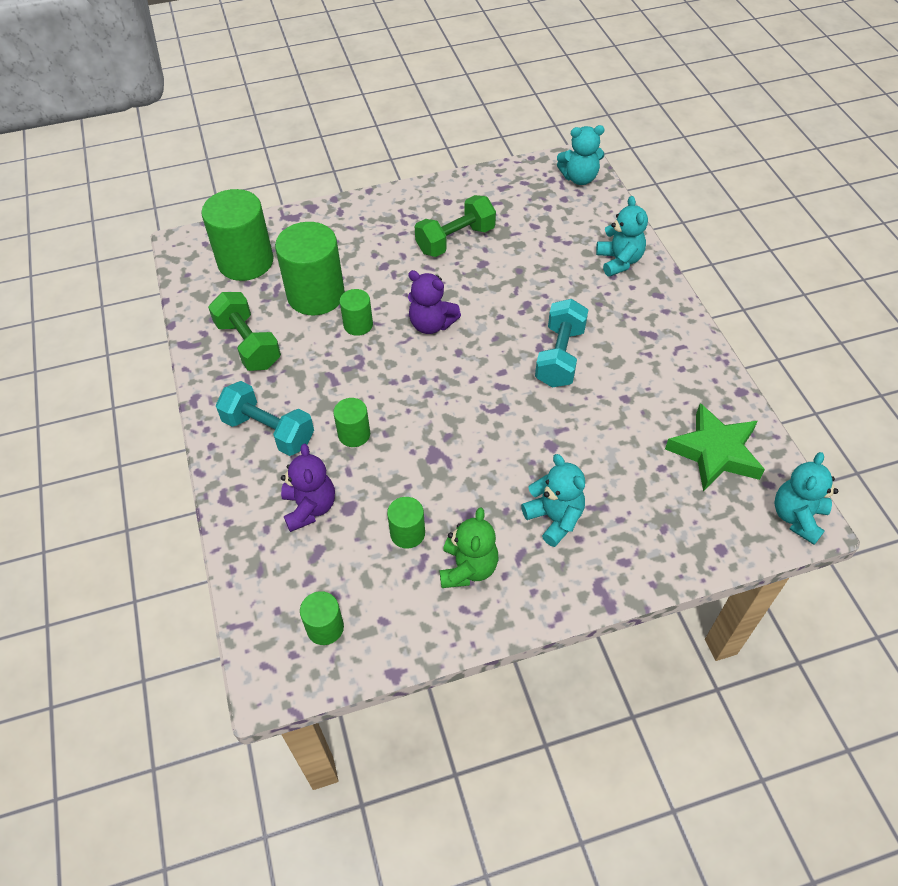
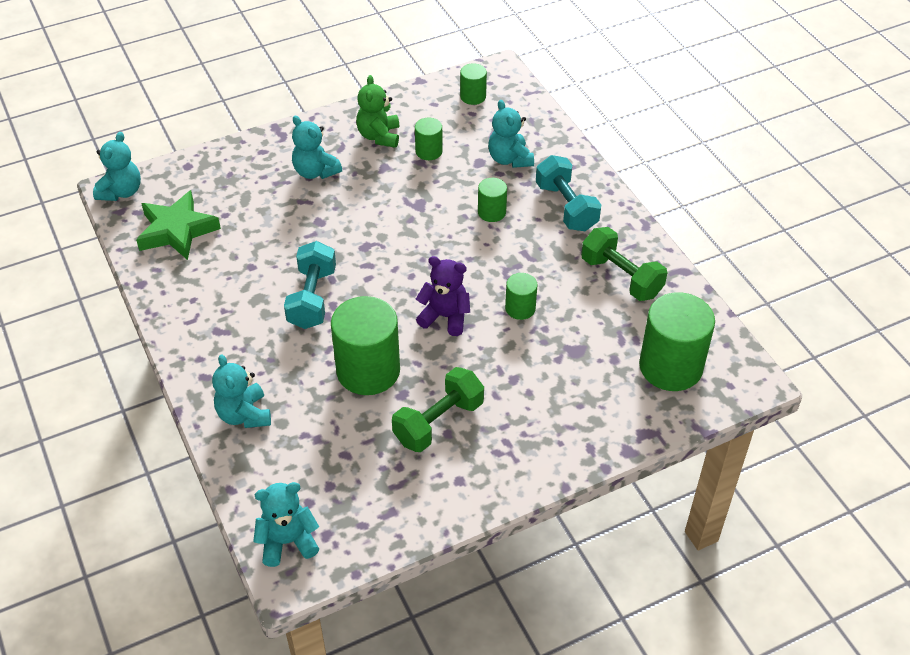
camera: 170 degrees right, 5 degrees down
(269, 431) = (566, 207): turquoise dumbbell -> turquoise dumbbell turned 45 degrees clockwise
(310, 507) = (509, 159): purple teddy bear -> turquoise teddy bear
(316, 295) = (576, 335): green cylinder -> green cylinder (368, 370)

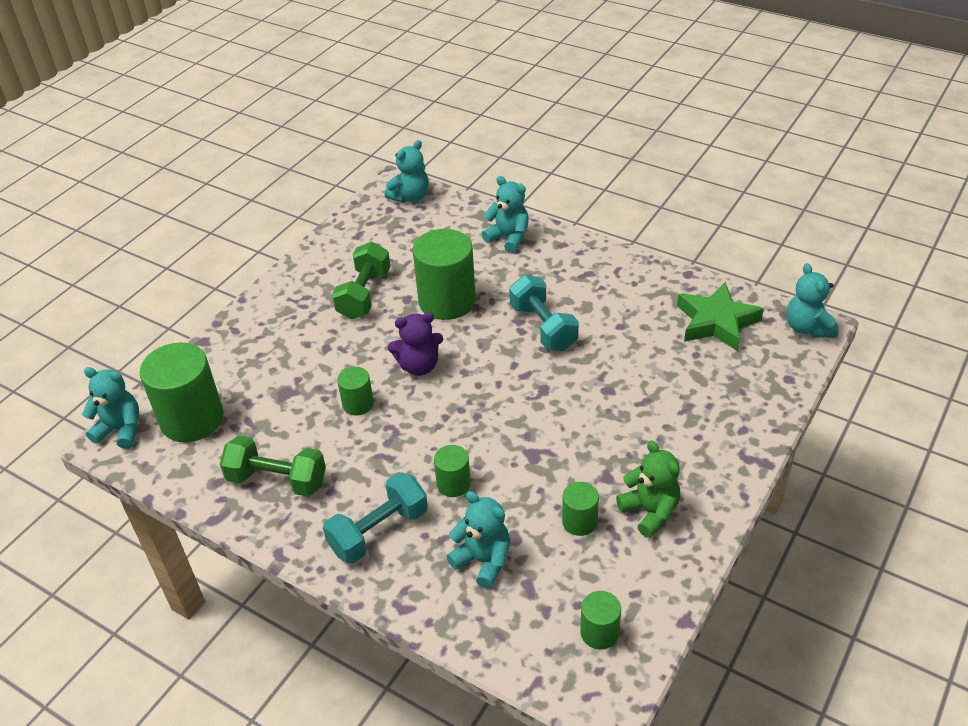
camera: 150 degrees right, 5 degrees down
(315, 171) = (667, 436): turquoise teddy bear -> turquoise teddy bear (121, 430)
(566, 207) = (379, 531): turquoise dumbbell -> turquoise dumbbell turned 75 degrees counterclockwise

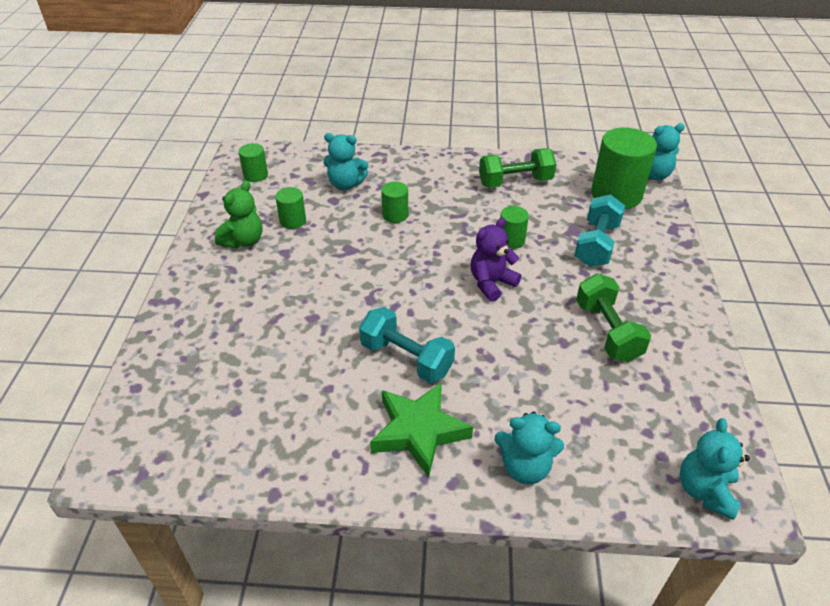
camera: 150 degrees right, 0 degrees up
(379, 531) = (423, 178): turquoise dumbbell -> turquoise dumbbell (596, 244)
(447, 301) = (522, 353): green cylinder -> none
(650, 511) = (243, 241): green teddy bear -> green teddy bear turned 90 degrees counterclockwise
(716, 322) = (223, 431): green star -> green star (418, 431)
(807, 328) = (112, 461): turquoise teddy bear -> none

